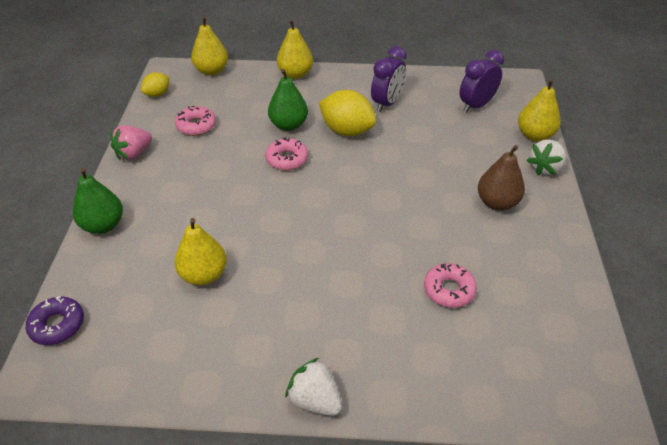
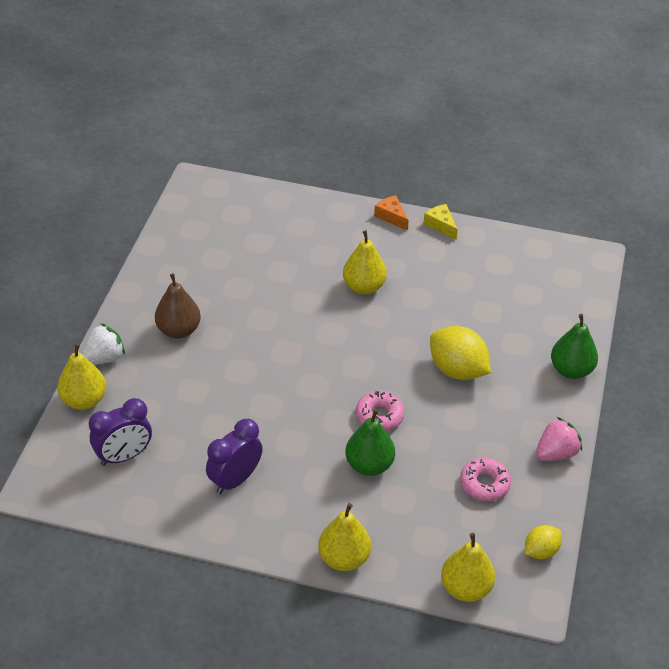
camera: 170 degrees left, 0 degrees up
(57, 325) = (588, 290): purple donut -> none
(204, 275) = (471, 309): yellow pear -> yellow pear (364, 287)
(244, 397) = (441, 225): none -> yellow cheese
(315, 400) = (391, 216): white strawberry -> orange cheese
(347, 131) = (300, 444): yellow lemon -> yellow lemon (457, 370)
(449, 290) = (265, 265): pink donut -> none

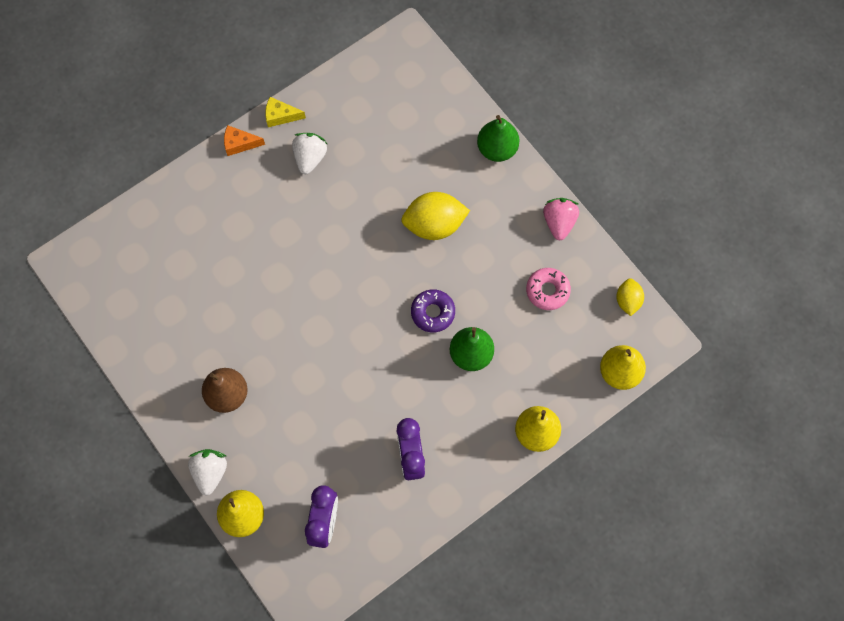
camera: 50 degrees left, 25 degrees up
(364, 287) = (297, 224): yellow pear -> none
(379, 416) = (433, 313): pink donut -> purple donut
(426, 261) = (310, 158): none -> white strawberry

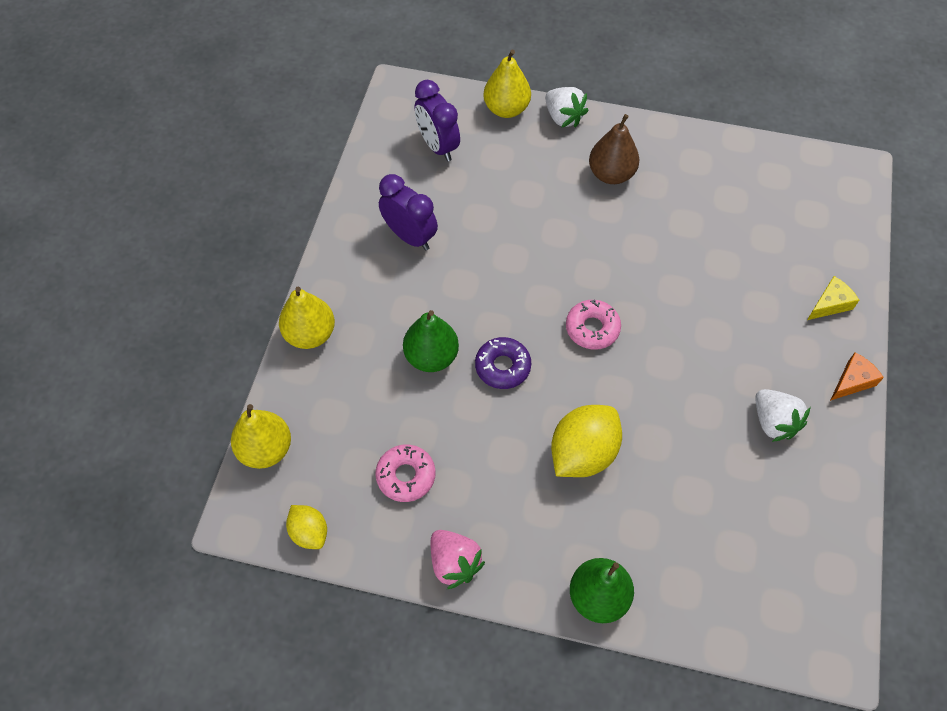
camera: 140 degrees right, 10 degrees down
(280, 116) = (851, 442): yellow cheese -> yellow cheese (830, 304)
(354, 293) = (592, 328): none -> pink donut

